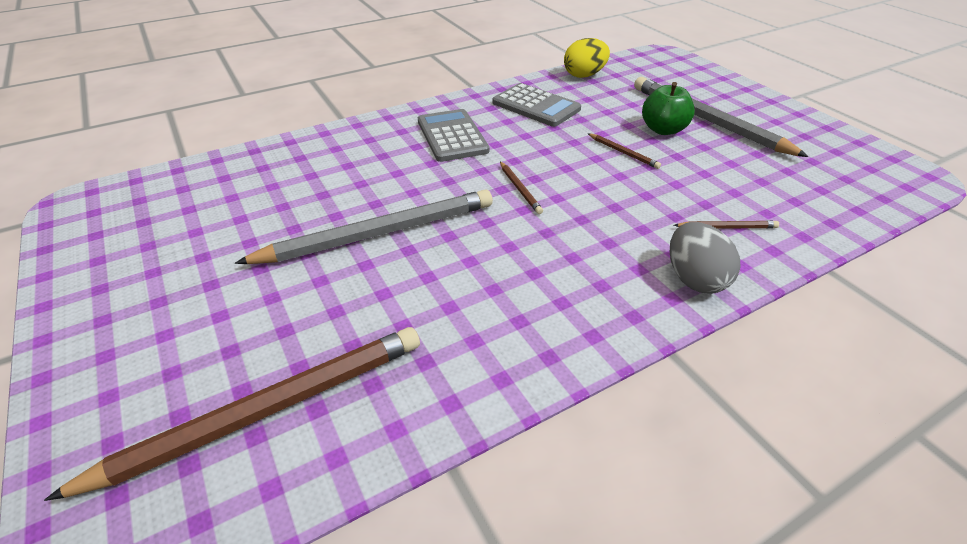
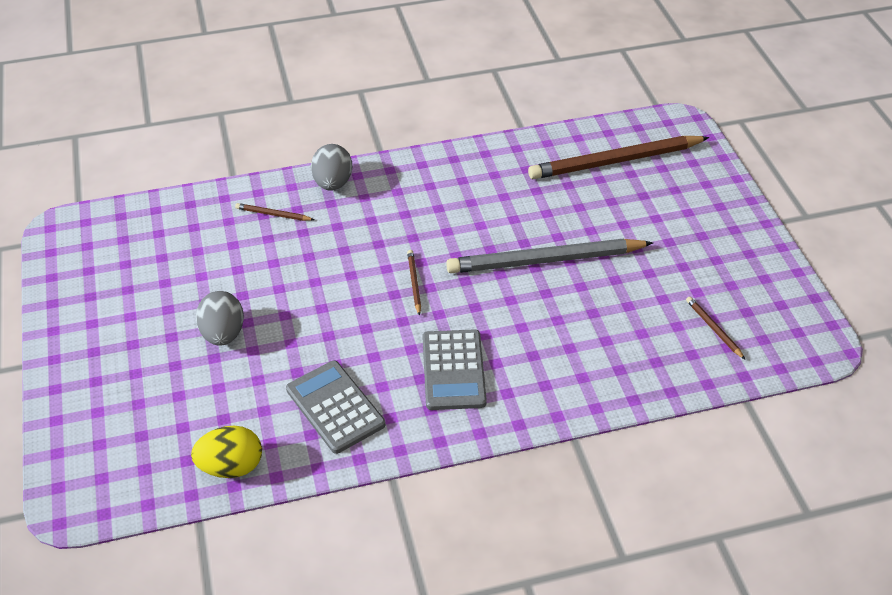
camera: 165 degrees left, 5 degrees up
(623, 152) = (291, 309): brown pencil -> brown pencil (713, 329)
(663, 130) = (223, 334): green apple -> grey egg
(707, 120) = (162, 339): grey pencil -> none

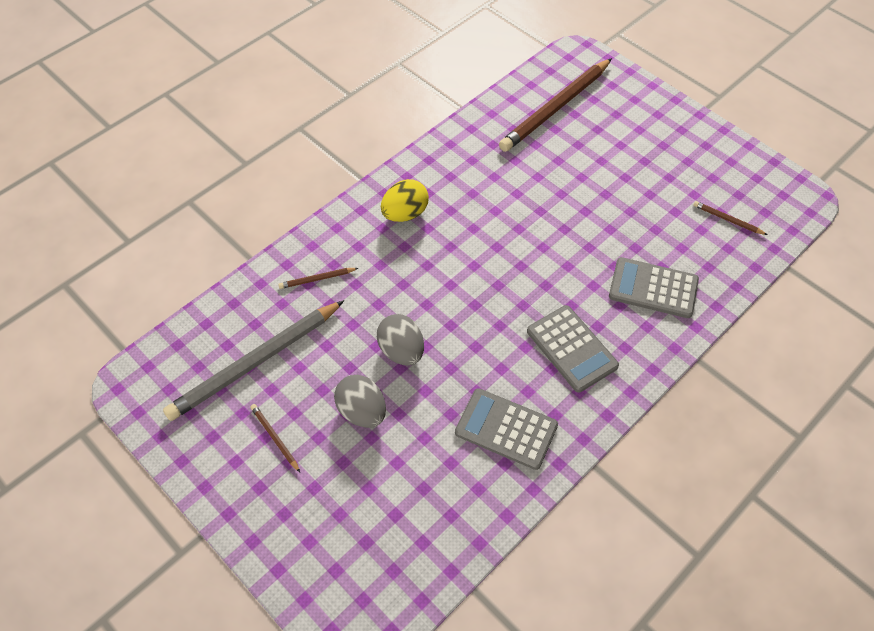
camera: 30 degrees left, 10 degrees up
(231, 467) = (464, 527): yellow egg -> yellow egg (405, 214)
(333, 183) = (346, 226): grey egg -> grey egg (401, 351)
(414, 283) = (483, 287): brown pencil -> brown pencil (275, 438)
(545, 260) = (568, 219): grey pencil -> grey pencil (255, 362)
(580, 355) = (653, 288): none -> grey calculator

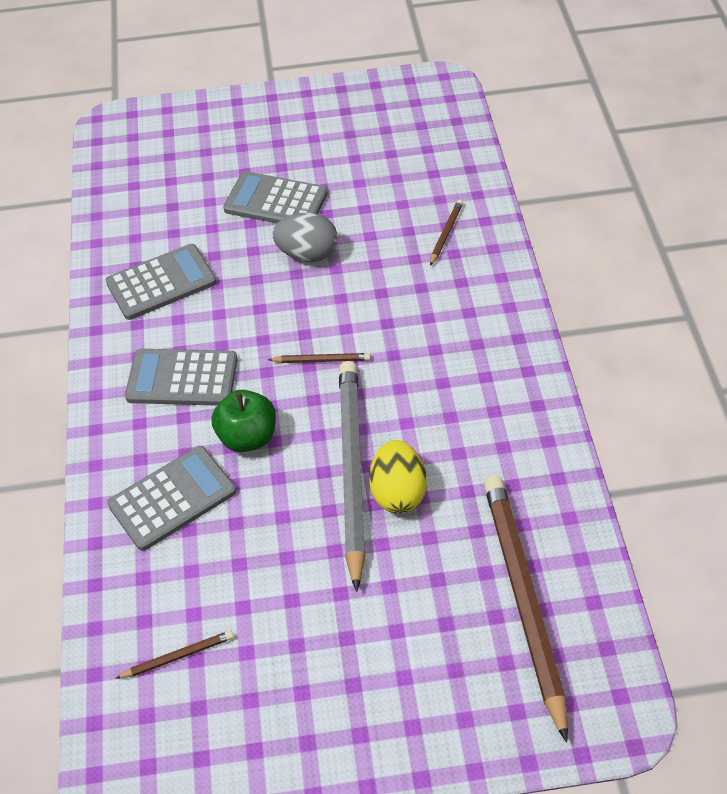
camera: 130 degrees right, 5 degrees down
(255, 362) = (391, 158): grey pencil -> grey pencil (352, 470)
(275, 438) = (307, 142): brown pencil -> brown pencil (321, 360)
(362, 411) = (276, 201): grey egg -> grey calculator
(405, 214) = (471, 340): yellow egg -> yellow egg (398, 492)
(578, 280) = (247, 437): none -> green apple

